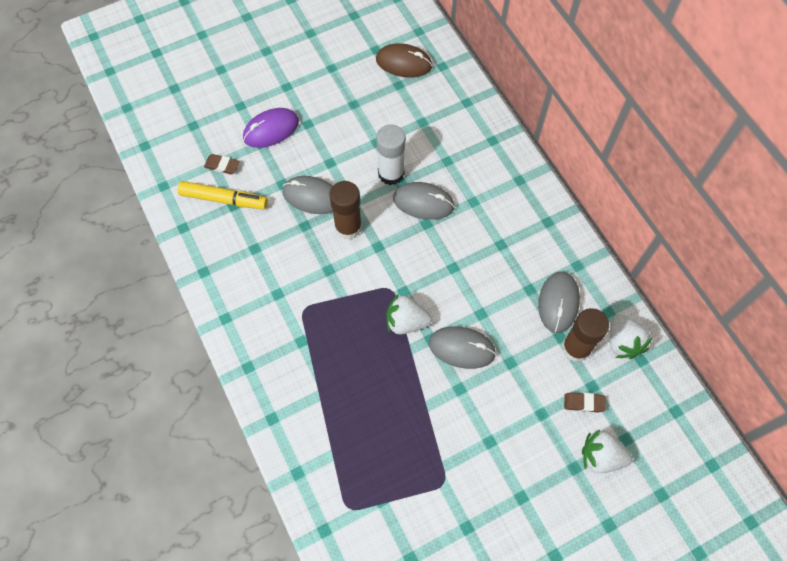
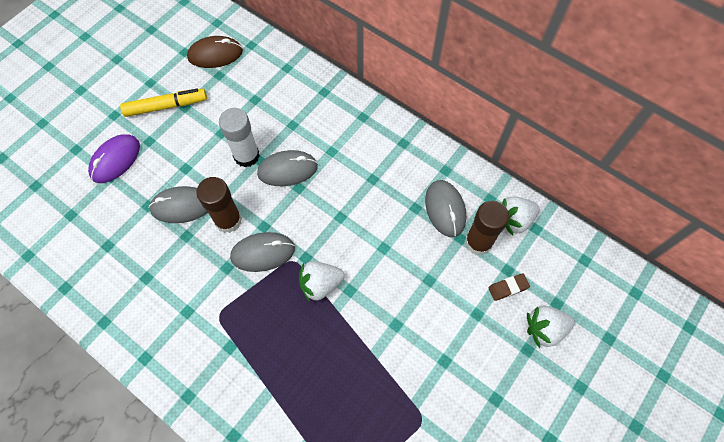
camera: 25 degrees left, 0 degrees up
(222, 166) = (80, 212): brown eraser -> none
(224, 199) = (95, 243): yellow marker -> yellow marker (166, 106)
(462, 348) = (381, 286): grey mouse -> grey mouse (263, 253)
(622, 342) = (514, 220): white strawberry -> white strawberry turned 105 degrees clockwise

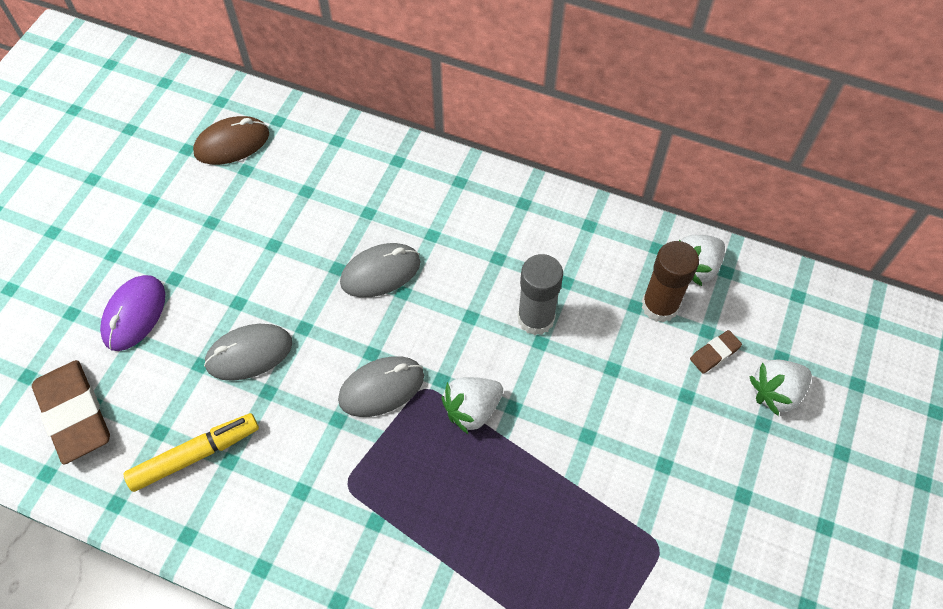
camera: 15 degrees left, 5 degrees down
(57, 219) = (75, 414): none -> brown eraser
(166, 106) = (184, 227): yellow marker -> yellow marker (195, 455)
(228, 220) = (320, 357): brown glue stick -> none
(246, 156) = (318, 267): white glue stick -> none
(385, 229) = (536, 318): none -> grey glue stick
(445, 209) = (604, 274): grey mouse -> none

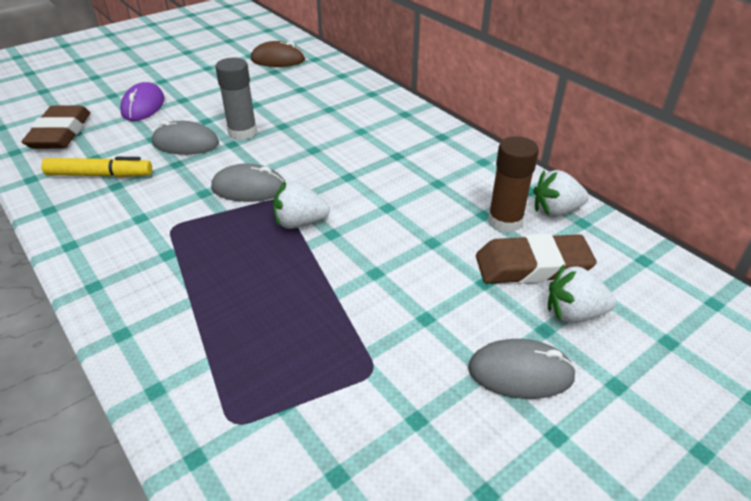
camera: 30 degrees right, 20 degrees down
(134, 314) = (143, 106): purple mouse -> purple mouse turned 45 degrees counterclockwise
(380, 272) = (308, 136): grey mouse -> grey mouse (520, 373)
(536, 318) = (396, 193): grey glue stick -> grey glue stick (242, 132)
(714, 353) = (532, 266): brown eraser -> brown eraser, size x2.17

